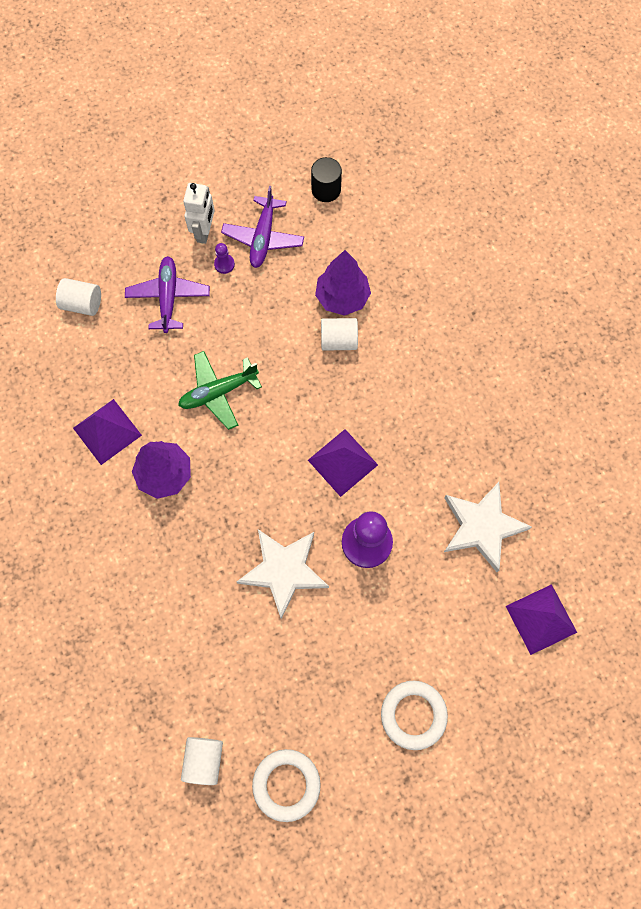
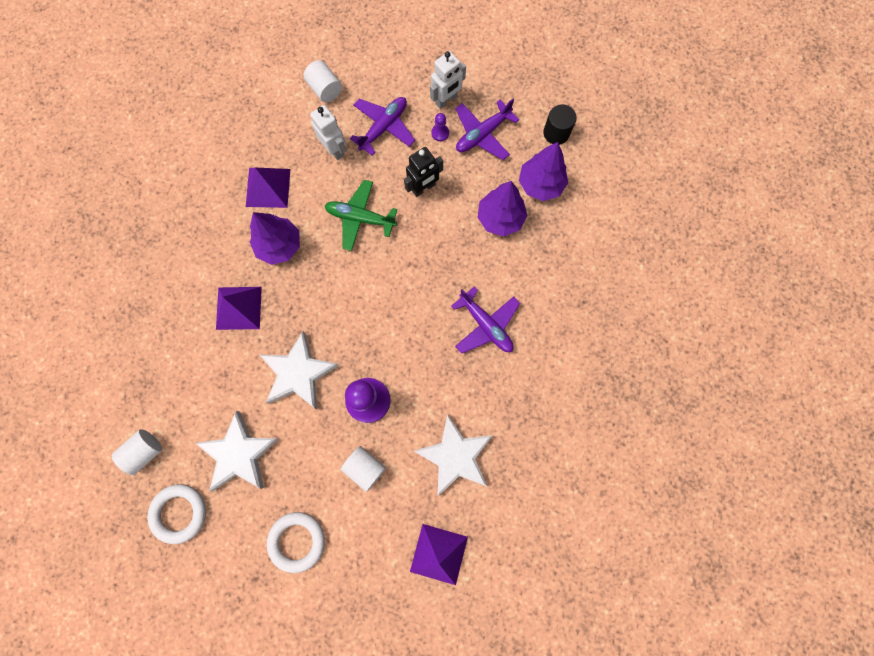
camera: 40 degrees right, 5 degrees up
(140, 350) = (334, 149): none -> white robot
(252, 323) = (423, 188): none -> black robot
(294, 685) = (239, 454): none -> white star
(338, 340) = (471, 246): white cylinder -> white cylinder (365, 468)
(342, 462) = (400, 332): purple pyramid -> purple pyramid (238, 308)
(351, 243) = (540, 184): none -> purple tree
(410, 397) = (486, 325): none -> purple plane

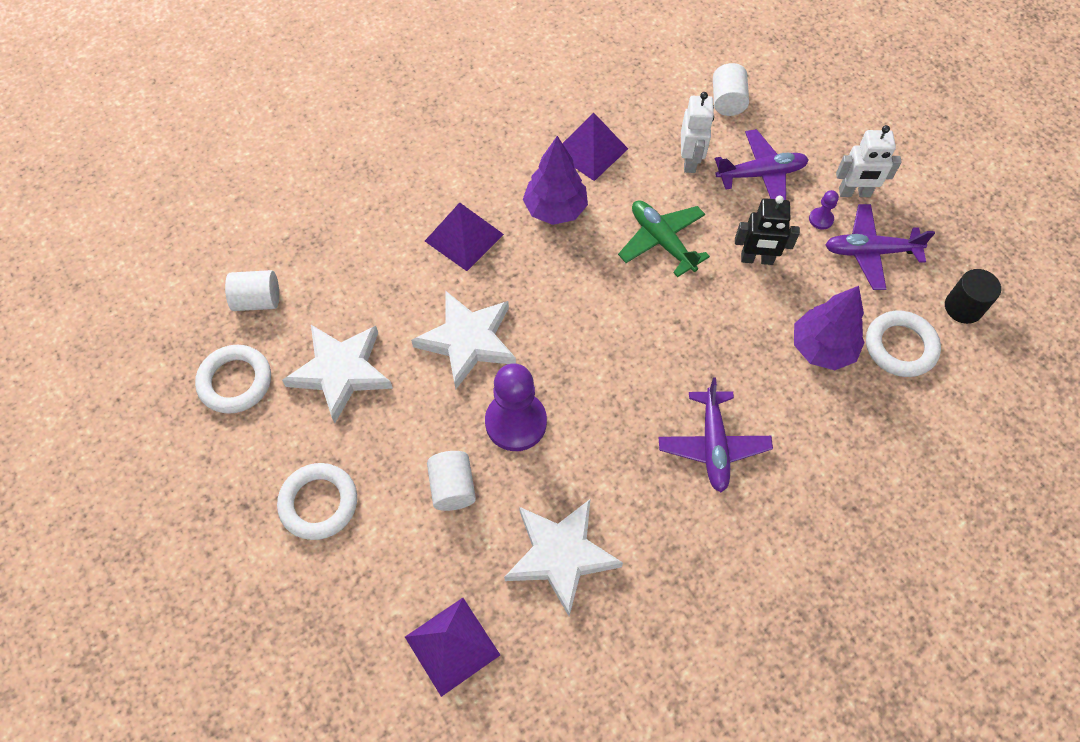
camera: 40 degrees right, 15 degrees down
(540, 184) = (900, 347): purple tree -> white ring

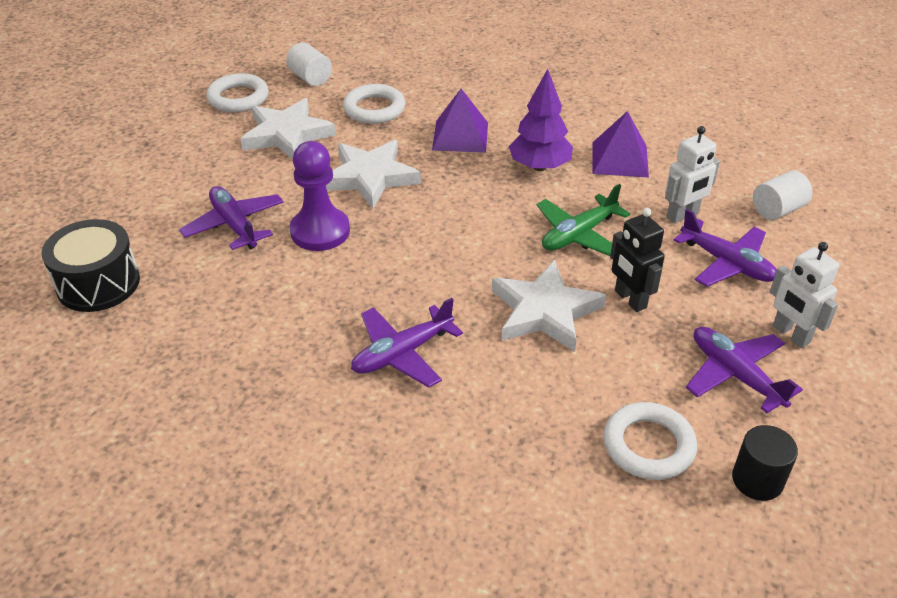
camera: 55 degrees right, 20 degrees down
(319, 503) = (172, 171): white ring -> white ring (374, 109)
(452, 645) = (98, 283): purple pyramid -> black drum
(453, 487) = (234, 225): white cylinder -> purple plane
(561, 555) = (218, 307): white star -> white star (544, 311)
(662, 241) = (578, 235): green plane -> green plane turned 150 degrees counterclockwise
(821, 219) = (728, 323): purple pawn -> none
(822, 348) = (581, 385): purple tree -> none

